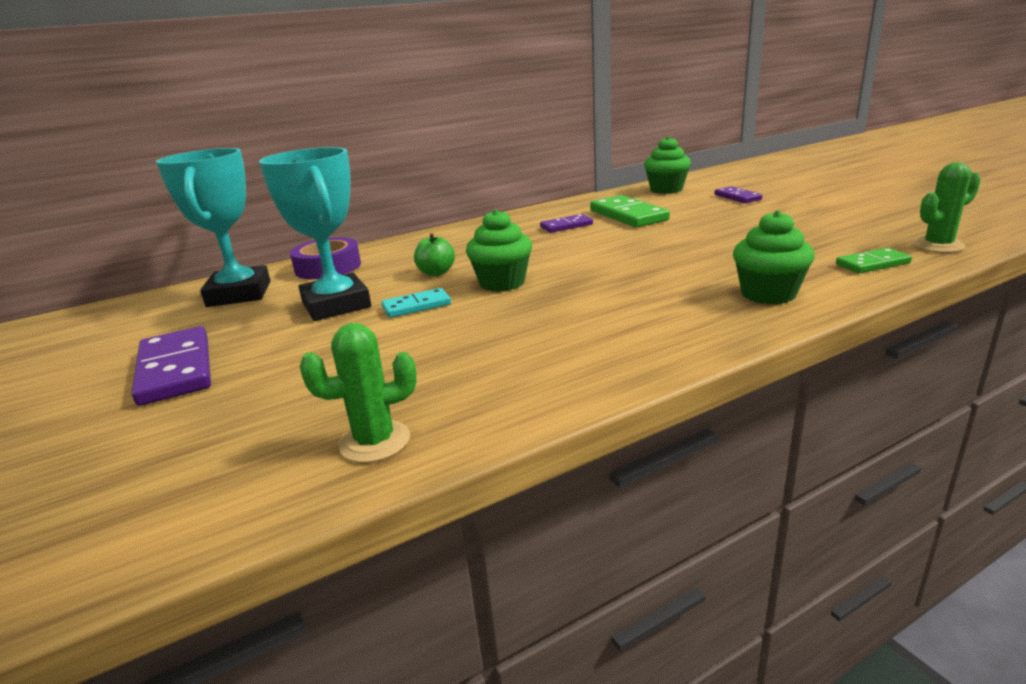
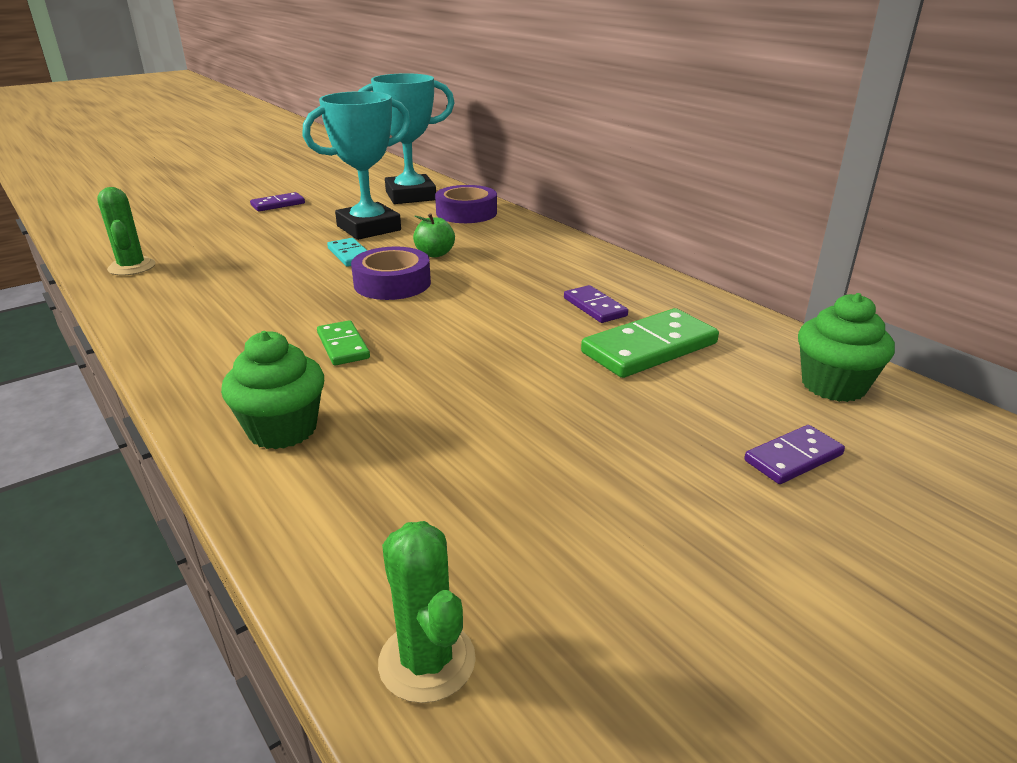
camera: 80 degrees right, 5 degrees up
(176, 369) = (278, 204): purple domino -> purple domino, size x0.58
(502, 283) = (392, 283): green cupcake -> purple tape
(872, 264) = (355, 543): green domino -> green domino (343, 346)

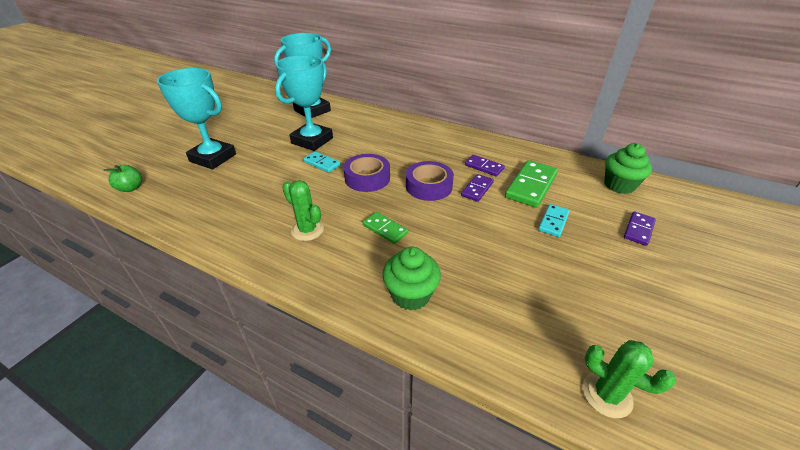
camera: 25 degrees left, 10 degrees up
(132, 267) = (187, 208): green cactus -> green cactus (307, 230)
(222, 224) = (213, 158): none -> turquoise trophy
(278, 204) = (234, 134): purple domino -> purple domino (477, 189)
(435, 254) = (369, 151): green apple -> green apple (131, 188)
(466, 213) = (357, 117): purple tape -> purple tape (429, 186)
(631, 404) = (553, 222): none -> turquoise domino

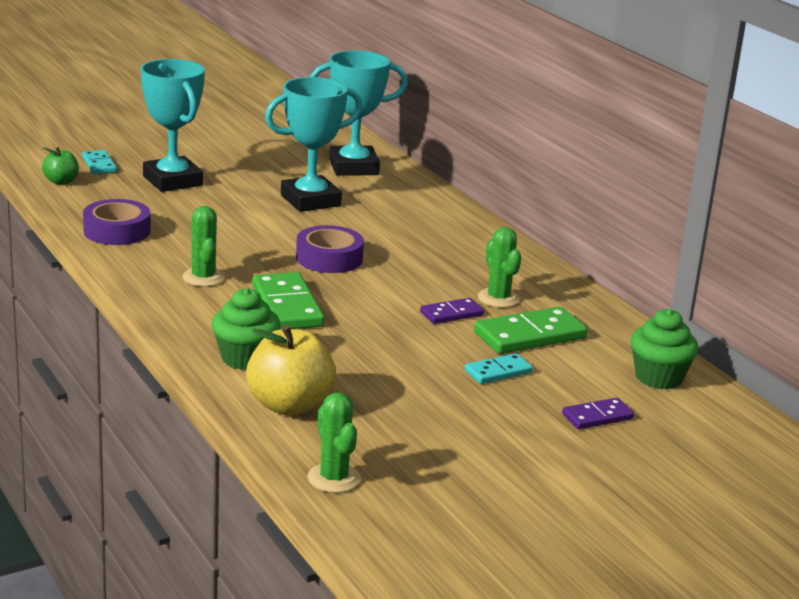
camera: 30 degrees right, 15 degrees down
(321, 163) = (292, 227): turquoise domino -> turquoise domino (99, 164)
(385, 229) = (287, 306): green domino -> green domino, size x1.74
(429, 186) = (394, 290): purple tape -> purple tape (117, 231)
(484, 167) = (498, 298): purple domino -> green cactus
(489, 327) = (289, 405): none -> yellow apple

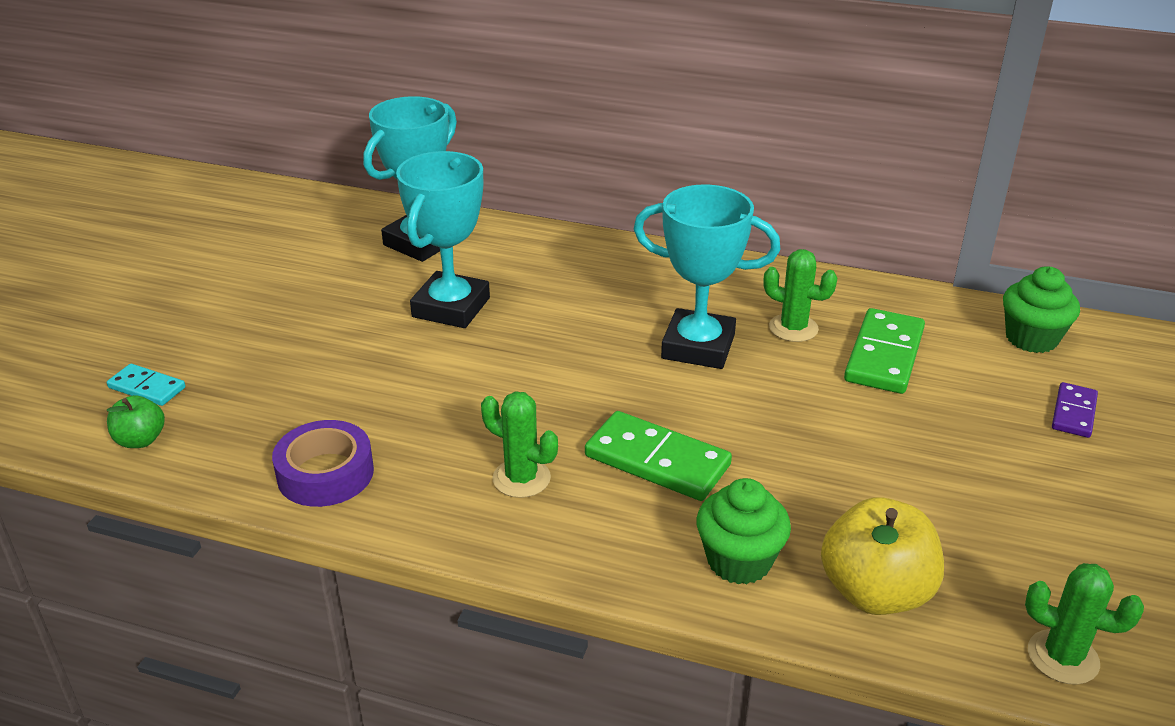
camera: 40 degrees left, 10 degrees up
(172, 181) = (270, 363): turquoise trophy -> turquoise trophy (698, 347)
(329, 258) = (589, 371): purple tape -> none
(451, 314) = (793, 371): purple domino -> none
(498, 372) = (936, 415): turquoise domino -> none

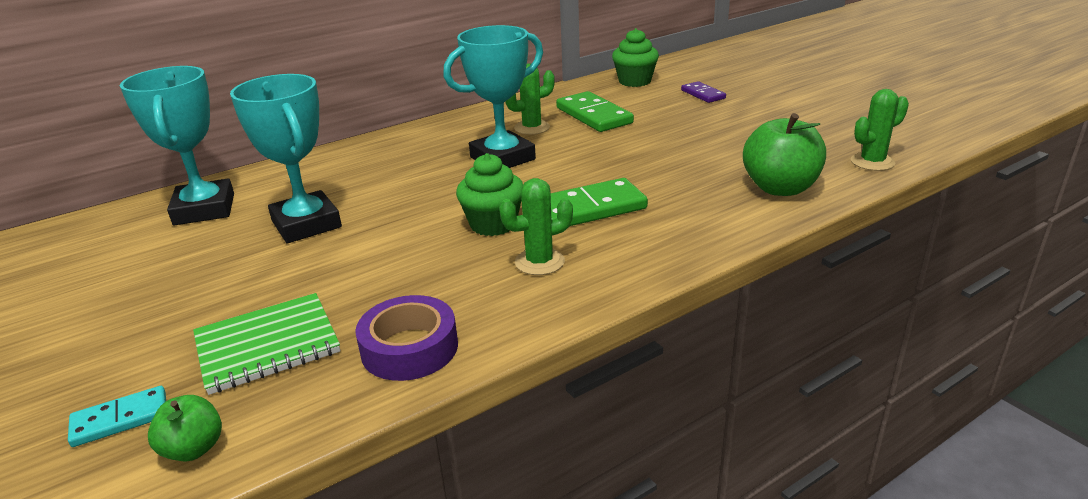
camera: 50 degrees left, 5 degrees down
(272, 398) = (267, 345): none -> green notebook
(739, 561) = (712, 216): green cupcake -> green cupcake (493, 224)
(875, 592) = (780, 188): yellow apple -> green apple

